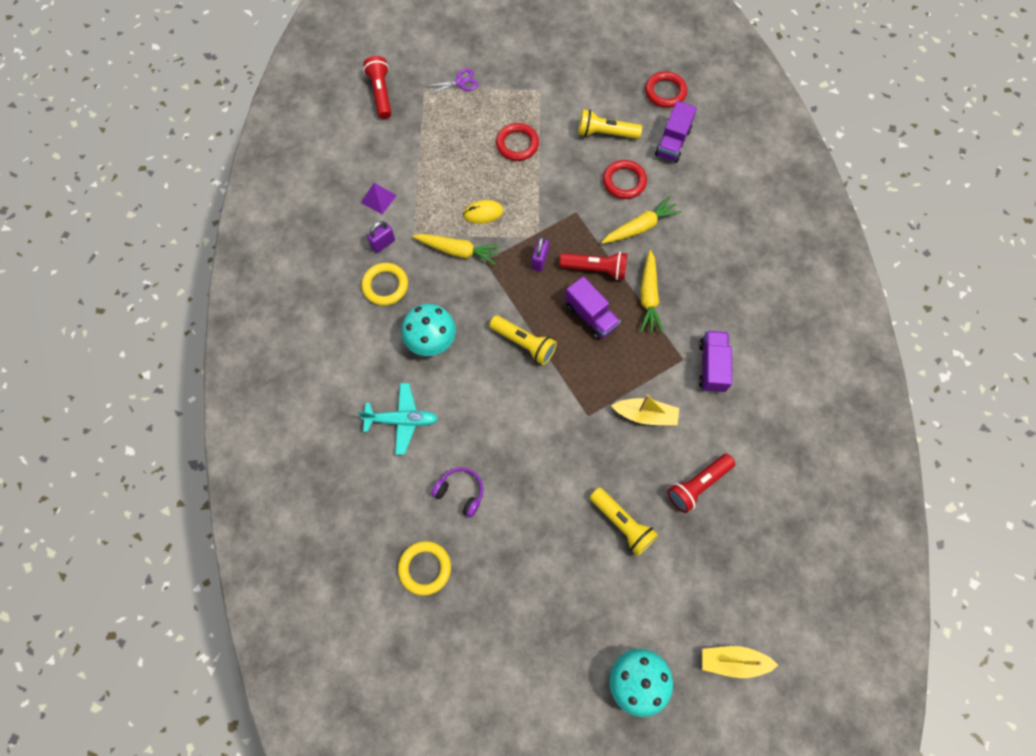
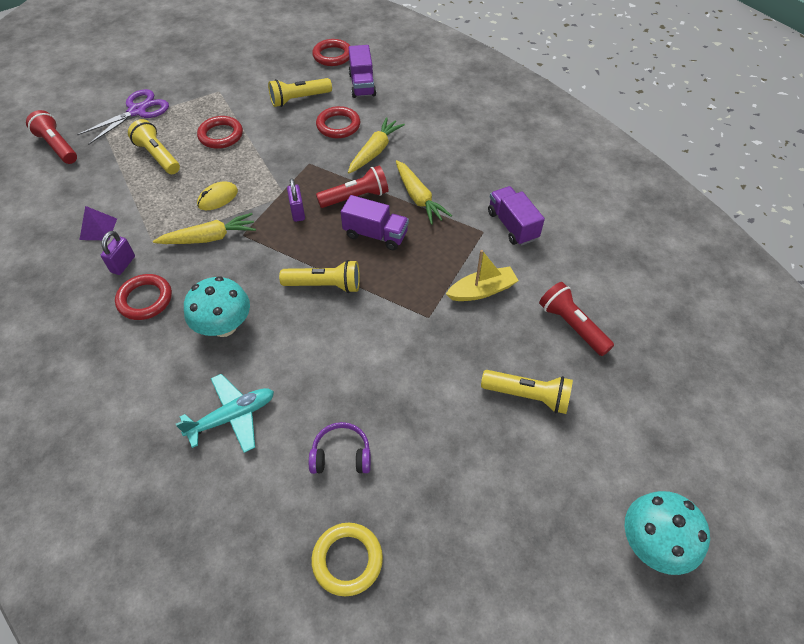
camera: 30 degrees left, 15 degrees down
(385, 286) = (145, 299): yellow ring -> red ring
(455, 143) = (158, 156): none -> yellow flashlight
(460, 82) = (137, 111): purple scissors -> purple scissors, size x1.66
(697, 485) = (571, 325): red flashlight -> red flashlight turned 120 degrees clockwise
(733, 661) = (724, 465): yellow boat -> none

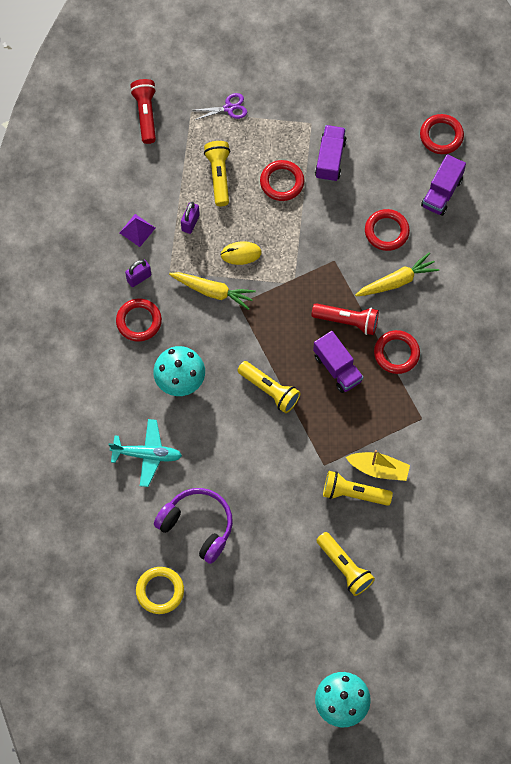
camera: 35 degrees right, 15 degrees up
(137, 111) = (229, 108): purple scissors -> purple scissors, size x0.60
(297, 212) = (293, 308): purple padlock -> purple padlock (190, 223)
(299, 99) = (373, 177): yellow flashlight -> yellow flashlight (353, 493)
(341, 455) = (197, 526): purple headphones -> purple headphones, size x1.62
(418, 198) = (396, 353): yellow carrot -> red ring
(512, 225) = (449, 428): purple truck -> purple truck (330, 159)
(571, 325) = (419, 538): red flashlight -> none

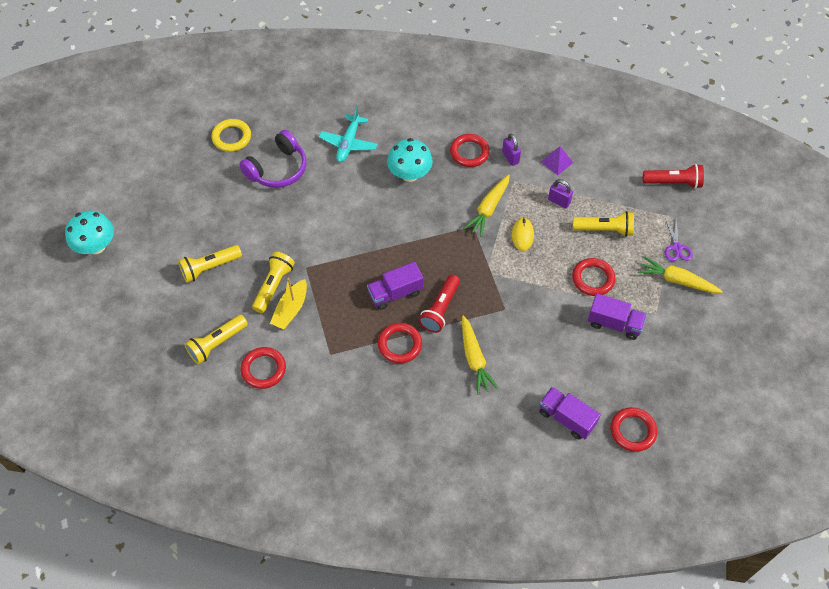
camera: 100 degrees right, 10 degrees down
(268, 106) = (677, 280): none -> yellow carrot
(270, 390) = (385, 237): yellow flashlight -> yellow flashlight (216, 344)
(386, 231) = (529, 359): red ring -> red ring (263, 369)

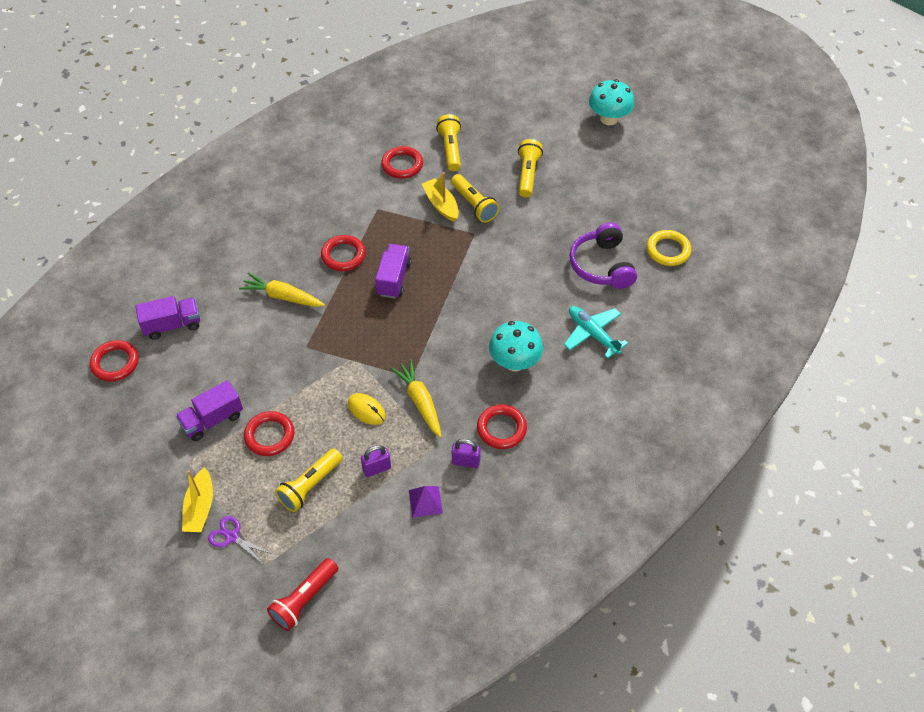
camera: 125 degrees right, 5 degrees down
(440, 309) = (349, 300): red flashlight -> none
(677, 280) = (200, 507): yellow carrot -> yellow boat

